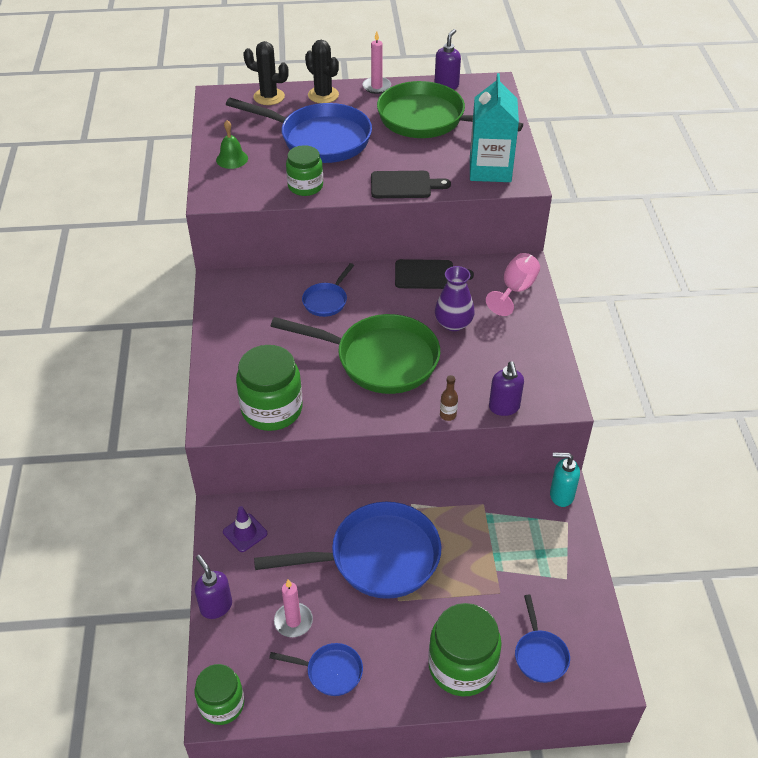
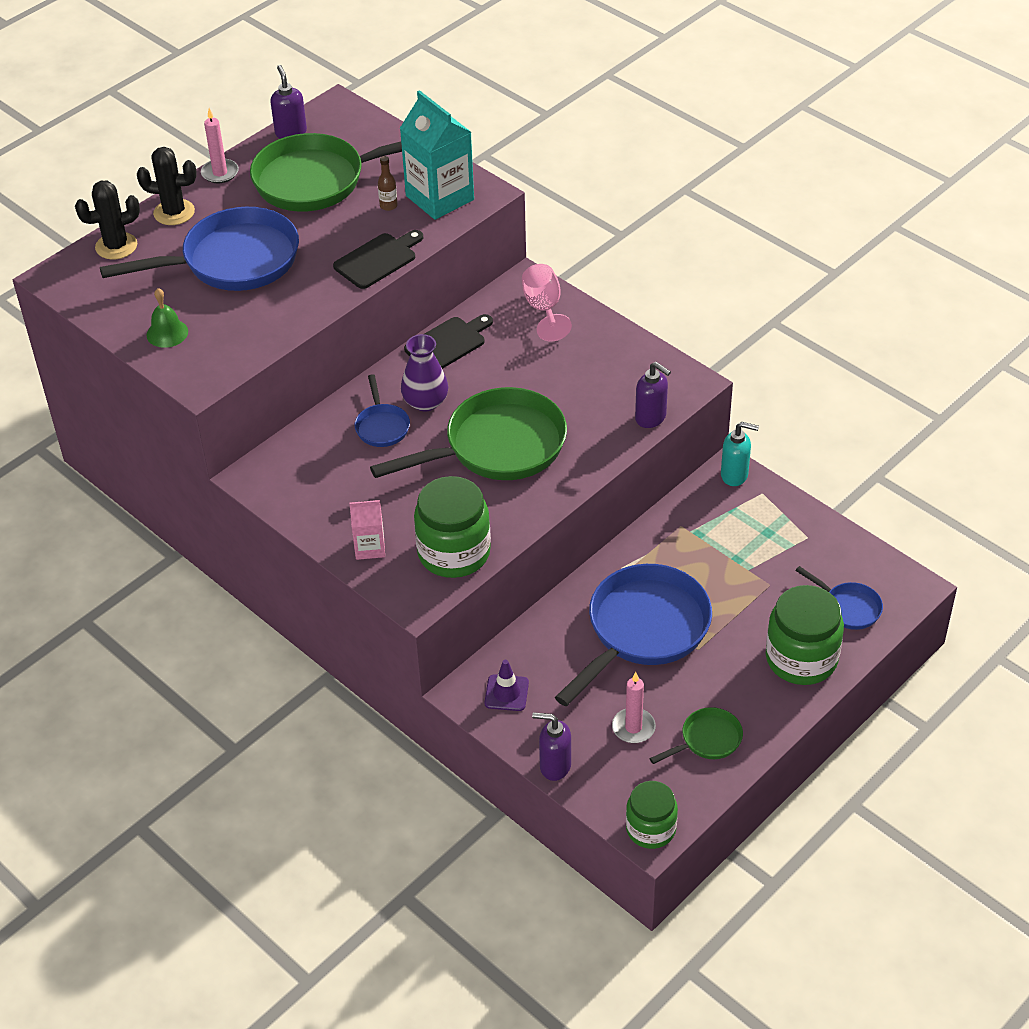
camera: 40 degrees left, 0 degrees up
(229, 370) = (370, 547): none -> pink carton
(305, 186) = (282, 316): green jar -> none
(330, 672) = (707, 740): blue pan -> green pan
(448, 415) = (612, 455): brown bottle -> brown bottle (388, 206)
(453, 323) = (524, 373): purple vase -> purple vase (425, 402)
(561, 495) = (734, 475): turquoise soap dispenser -> turquoise soap dispenser turned 135 degrees counterclockwise

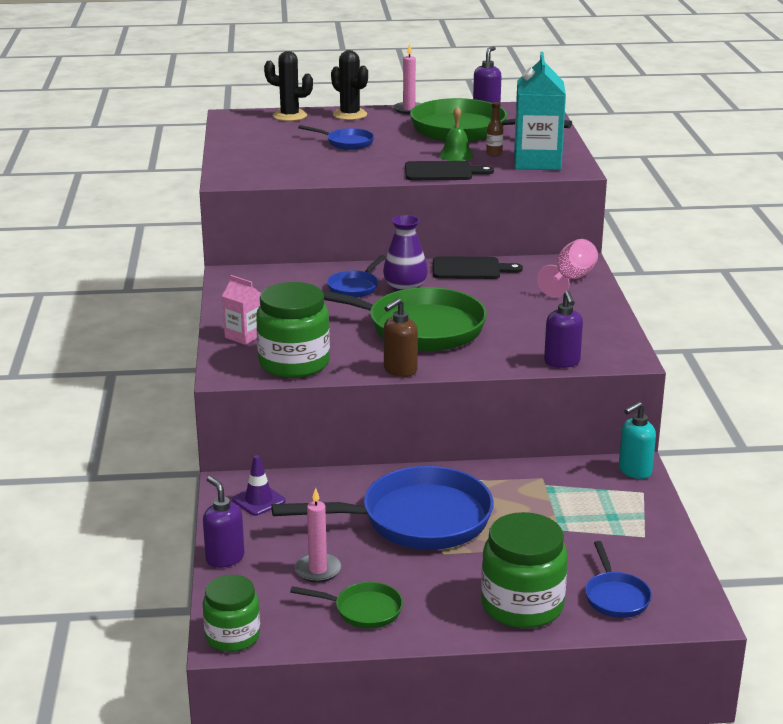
camera: 40 degrees right, 20 degrees down
(167, 333) = (250, 155): green bell -> green bell (456, 155)
(233, 261) = (347, 143): blue pan -> blue pan, size x0.47
(545, 506) = (400, 370): none -> brown soap dispenser
(734, 475) = (634, 471): turquoise soap dispenser -> turquoise soap dispenser turned 90 degrees clockwise

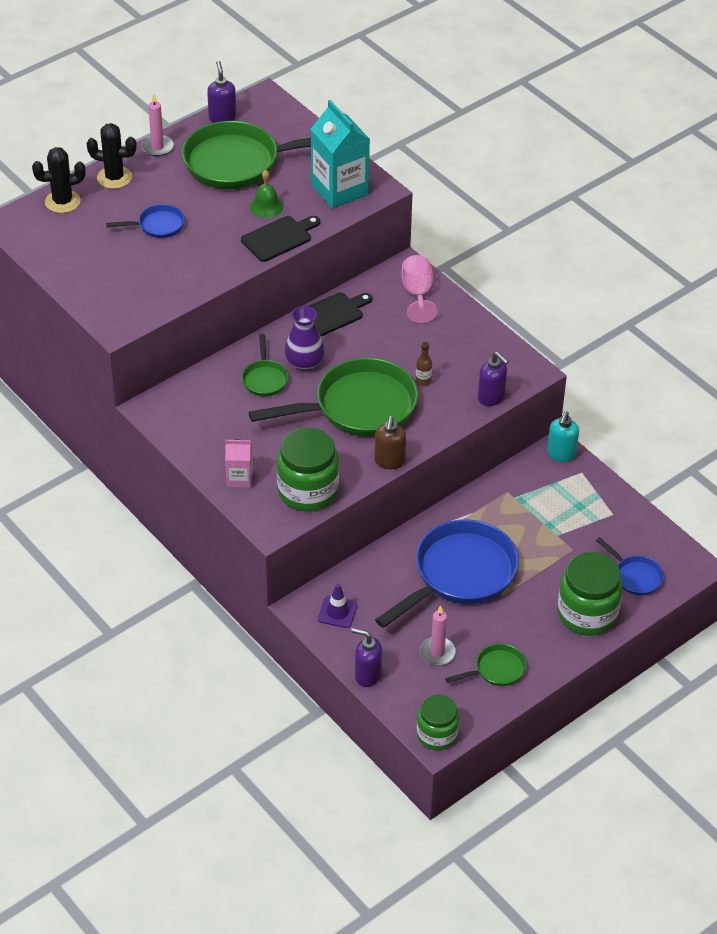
camera: 35 degrees left, 20 degrees up
(355, 287) = (264, 379): blue pan -> green pan
(494, 154) = (295, 192): brown bottle -> brown bottle (423, 381)

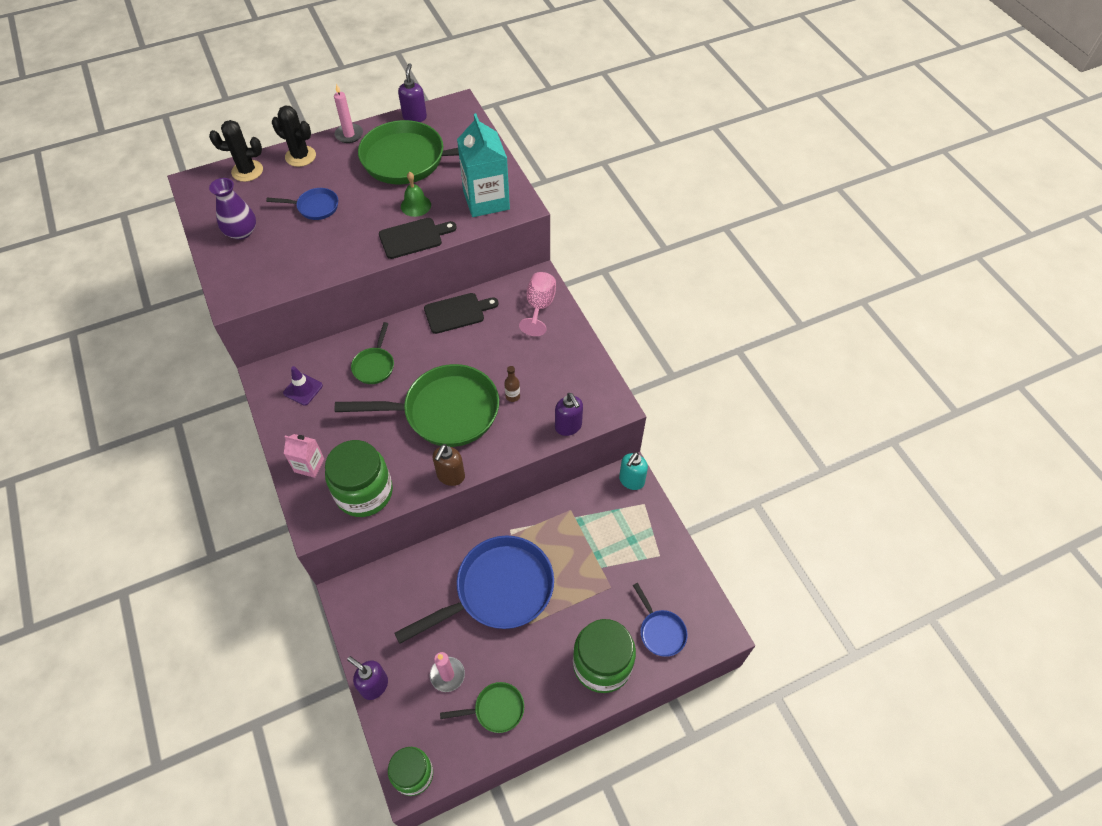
camera: 15 degrees right, 10 degrees up
(304, 362) = (415, 356): purple vase -> purple vase (241, 232)
(337, 612) = (374, 606): purple traffic cone -> purple traffic cone (303, 389)

